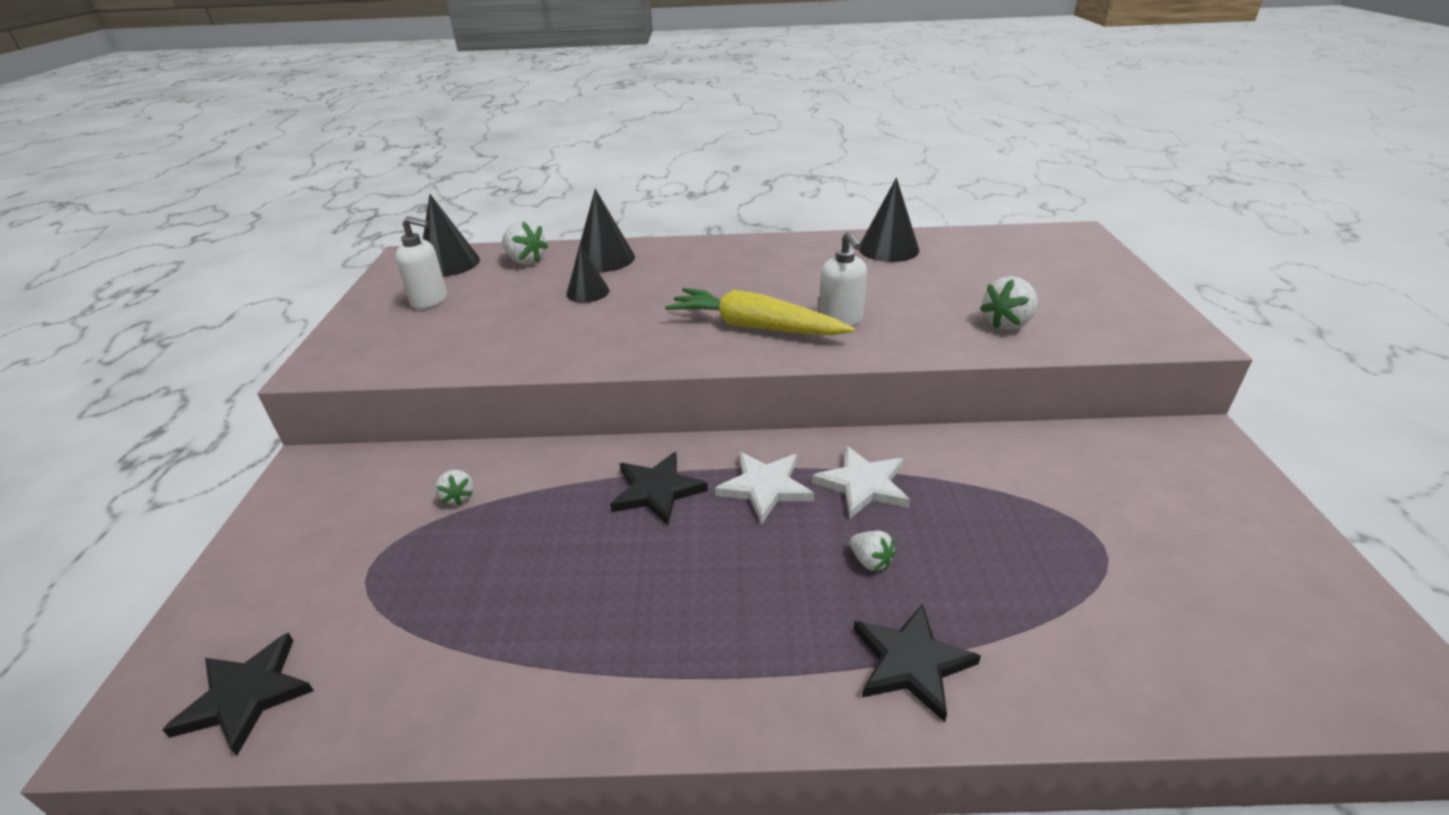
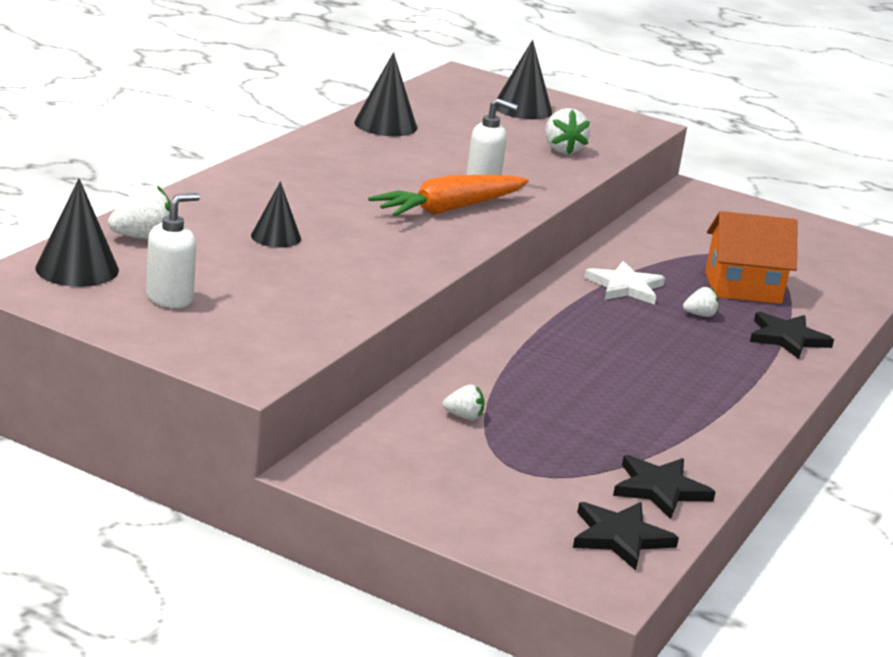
camera: 65 degrees left, 10 degrees down
(605, 259) = (207, 209): black cone -> black cone (522, 108)
(657, 491) = (550, 347): black star -> black star (660, 489)
(755, 327) = (449, 209): yellow carrot -> orange carrot
(765, 487) = (591, 314): white star -> none
(1001, 569) = (742, 288): none -> orange house

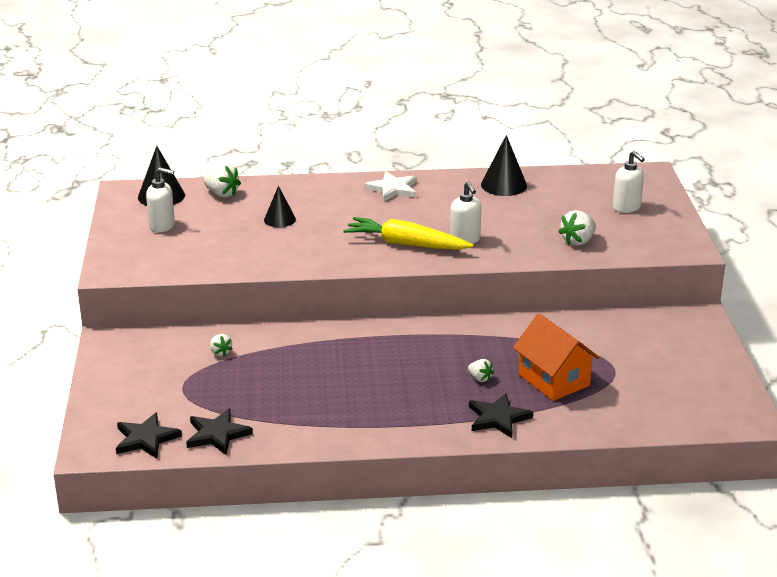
camera: 60 degrees right, 5 degrees up
(449, 209) = (406, 244): orange carrot -> yellow carrot
(522, 108) = (626, 207): black cone -> white soap dispenser
(625, 287) = (478, 342): white star -> white star (393, 189)

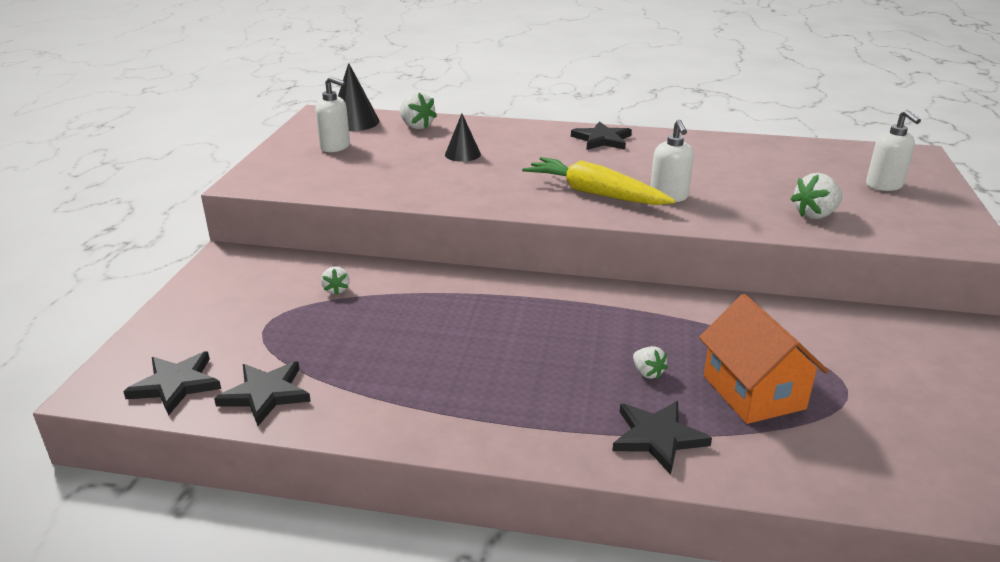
camera: 15 degrees right, 0 degrees up
(393, 189) = (602, 139): white star -> black star
(503, 185) = (732, 148): black cone -> none

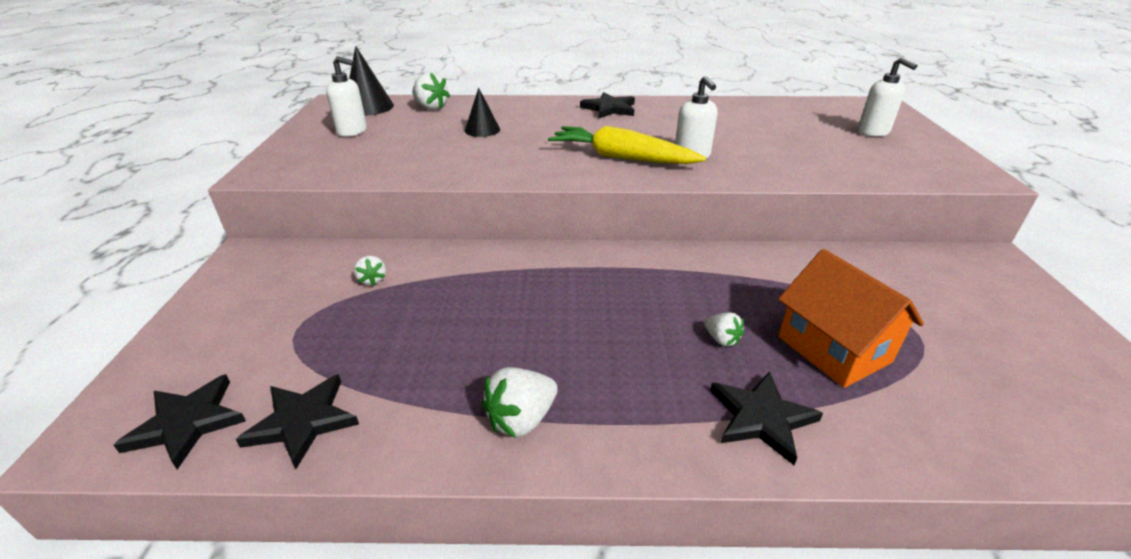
camera: 10 degrees left, 5 degrees up
(815, 215) = (831, 162): white strawberry -> white strawberry (521, 419)

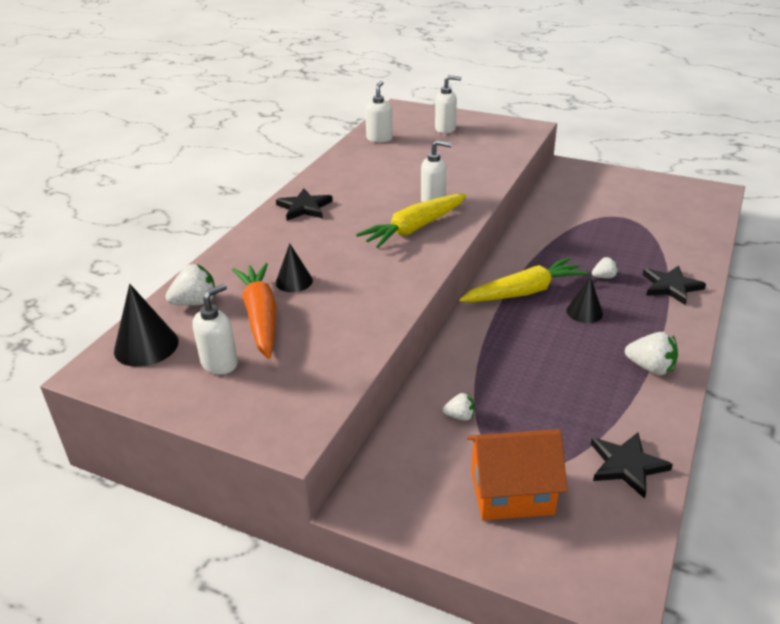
camera: 65 degrees left, 0 degrees up
(187, 423) = (611, 530): black star -> none
(421, 130) = (260, 317): none -> orange carrot
(521, 419) = (650, 368): white strawberry -> white strawberry turned 45 degrees counterclockwise
(618, 334) = (584, 312): none -> black cone
(625, 278) = (523, 292): none -> yellow carrot
(791, 108) = (379, 138): none -> white soap dispenser
(834, 349) = (625, 245): orange house -> orange house (512, 492)

